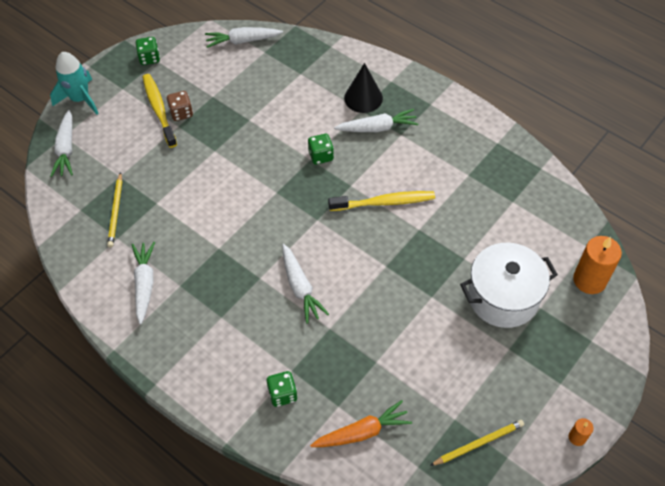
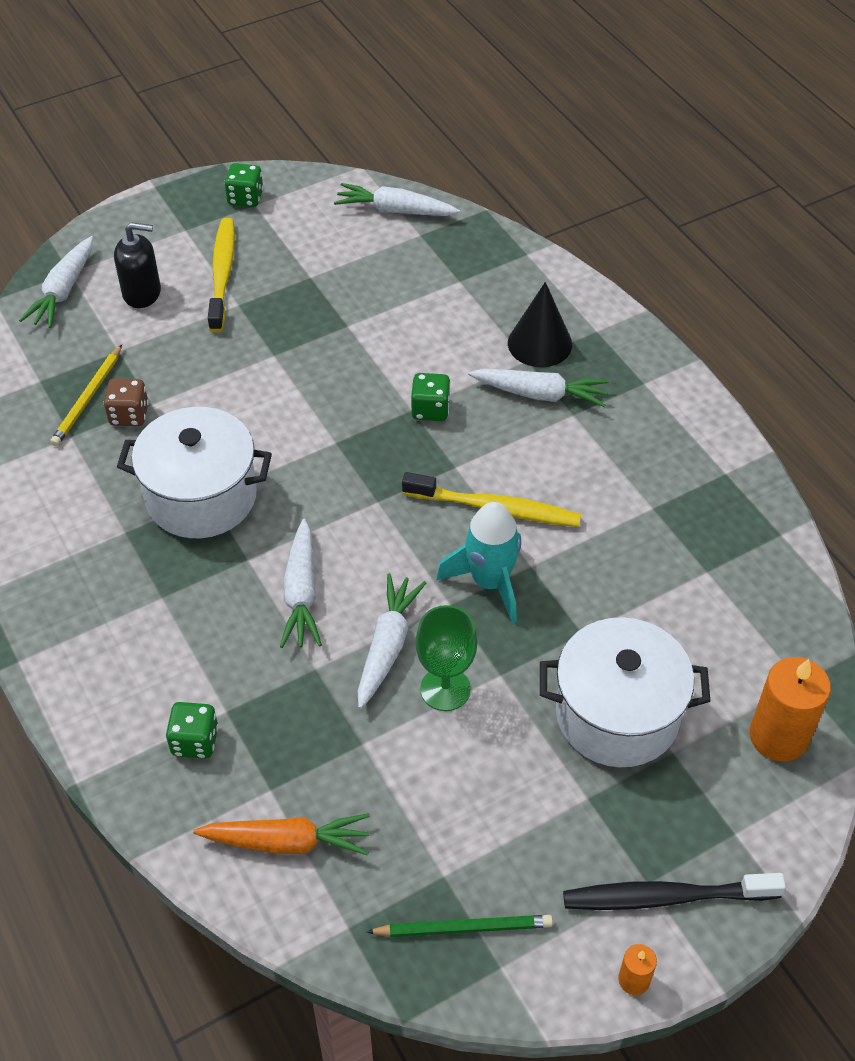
camera: 20 degrees right, 5 degrees down
(80, 99) = (118, 228): turquoise rocket -> turquoise rocket (490, 582)
(116, 136) = (142, 293): none -> black soap dispenser
(144, 284) = (75, 514): white carrot -> white carrot (387, 646)
(181, 113) = (252, 288): brown dice -> brown dice (129, 415)
(214, 249) = (201, 496): none -> white pot
(406, 315) = (445, 689): none -> green goblet
(478, 443) = (463, 928): yellow pencil -> green pencil
(572, 387) = (665, 897): none -> black toothbrush

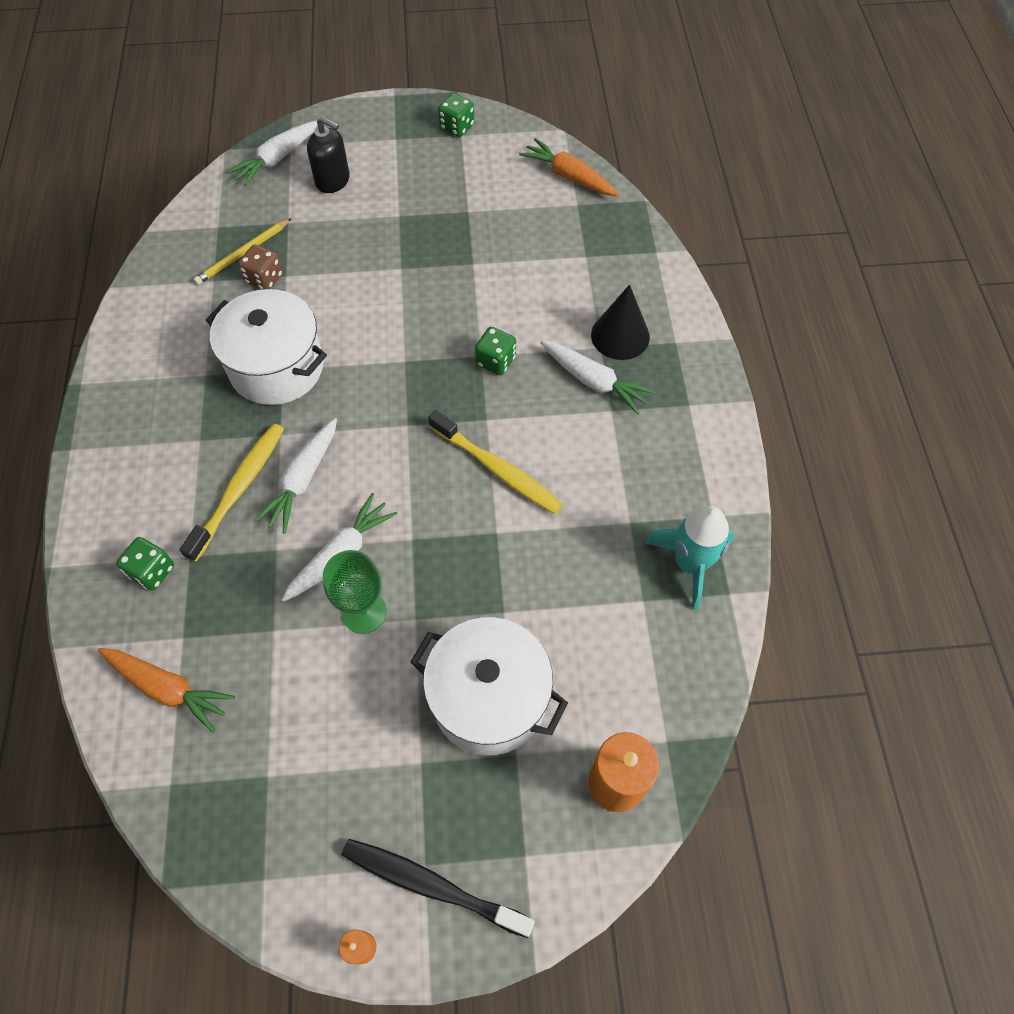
camera: 25 degrees right, 10 degrees up
(222, 274) = (402, 185): yellow toothbrush -> yellow toothbrush (239, 489)
(395, 211) = (569, 177): white carrot -> orange carrot
(463, 928) = (255, 830): green pencil -> none
(490, 582) = (454, 533): turquoise rocket -> turquoise rocket (690, 563)

